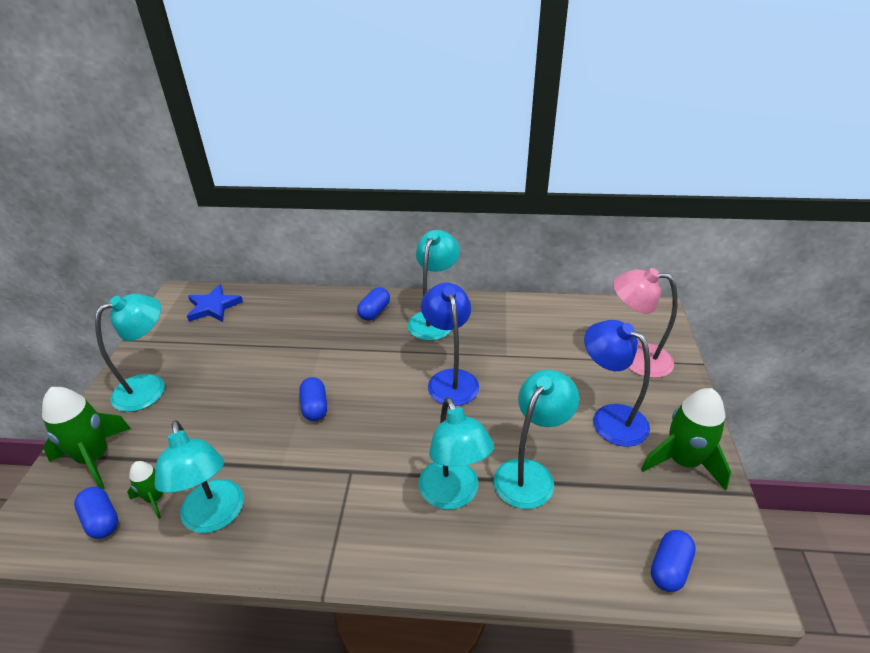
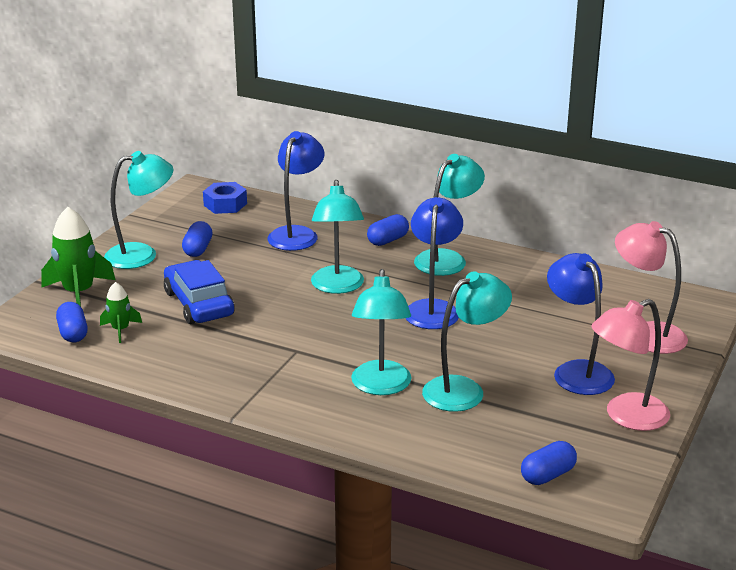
camera: 20 degrees right, 10 degrees down
(213, 307) = (225, 204): blue star -> blue nut
(215, 517) = (165, 352): turquoise lamp -> turquoise lamp (337, 287)
(229, 436) = (199, 303): none -> blue car
(292, 324) = (297, 234): none -> blue lamp
(315, 407) = (287, 301): blue capsule -> blue capsule (198, 249)
(683, 461) = (626, 416): green rocket -> pink lamp

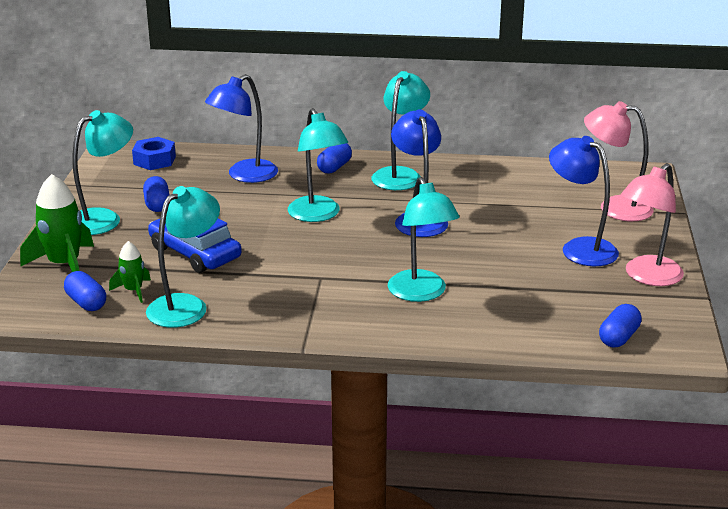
camera: 20 degrees left, 0 degrees up
(297, 234) = (244, 175): blue lamp -> blue lamp turned 135 degrees counterclockwise
(464, 390) = (496, 282): turquoise lamp -> turquoise lamp (186, 305)

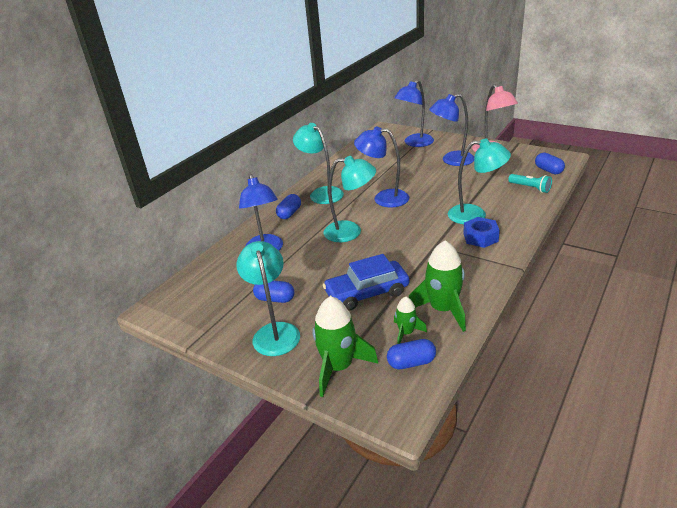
camera: 60 degrees left, 5 degrees up
(154, 160) = (197, 288): blue nut -> blue nut (480, 237)
(186, 305) = (443, 309): turquoise lamp -> green rocket
(334, 167) = (289, 213): blue capsule -> blue capsule turned 60 degrees clockwise
(540, 328) = (530, 188): none -> turquoise flashlight
(614, 207) = (414, 143): pink lamp -> blue lamp

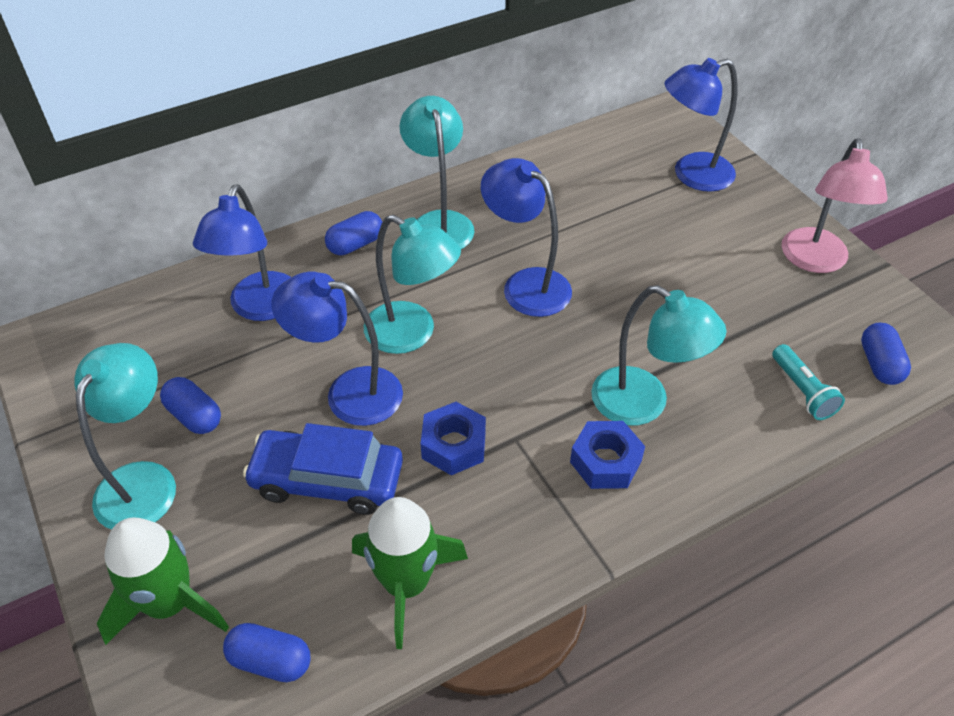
camera: 25 degrees right, 15 degrees up
(406, 333) = (313, 597): green rocket -> none
(411, 258) = (453, 445): none -> blue nut
(451, 160) = (720, 250): blue lamp -> blue lamp (349, 393)

